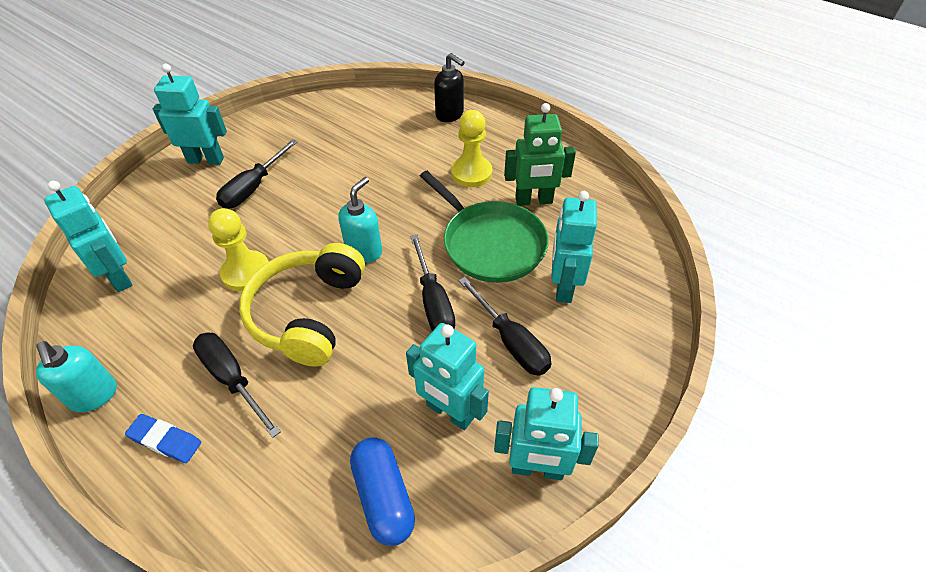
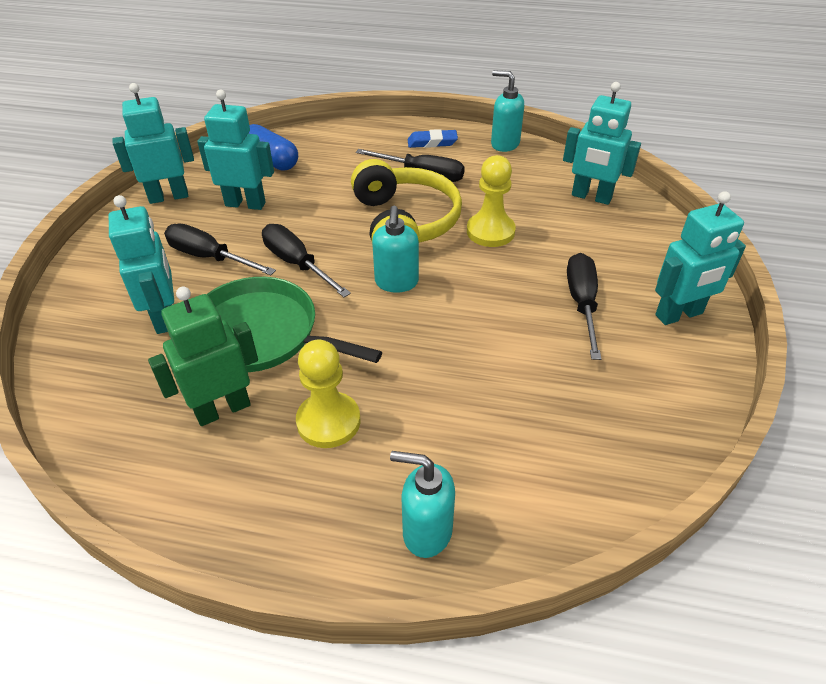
camera: 155 degrees right, 5 degrees down
(450, 115) = (426, 531): black soap dispenser -> turquoise soap dispenser

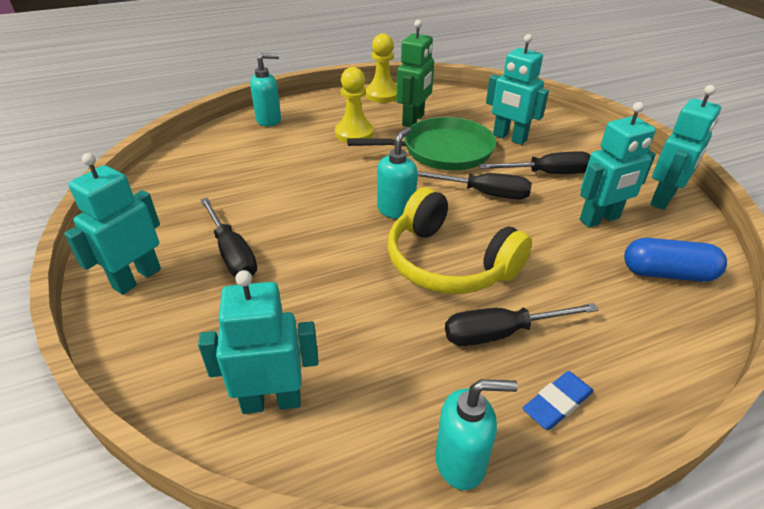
camera: 145 degrees right, 5 degrees down
(396, 283) = (396, 210): turquoise soap dispenser -> turquoise soap dispenser turned 60 degrees clockwise
(490, 232) = (360, 289): yellow pawn -> yellow pawn (382, 95)

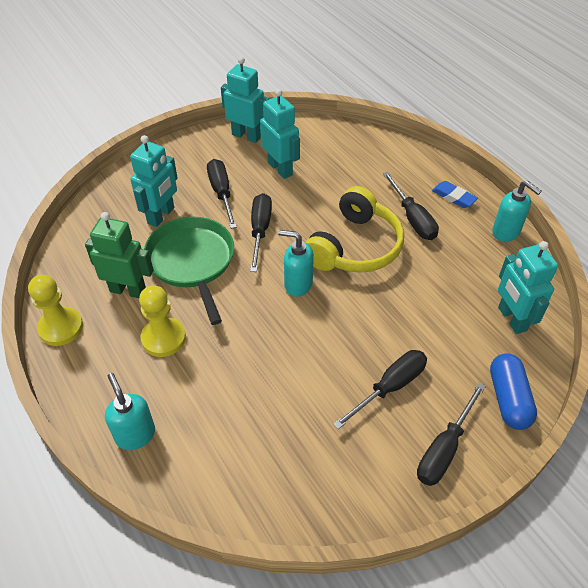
camera: 100 degrees left, 10 degrees up
(137, 278) = (444, 449): turquoise robot -> black screwdriver
(461, 461) = (506, 232): turquoise soap dispenser -> turquoise soap dispenser turned 150 degrees clockwise
(667, 273) = (331, 145): blue capsule -> blue capsule (508, 399)

